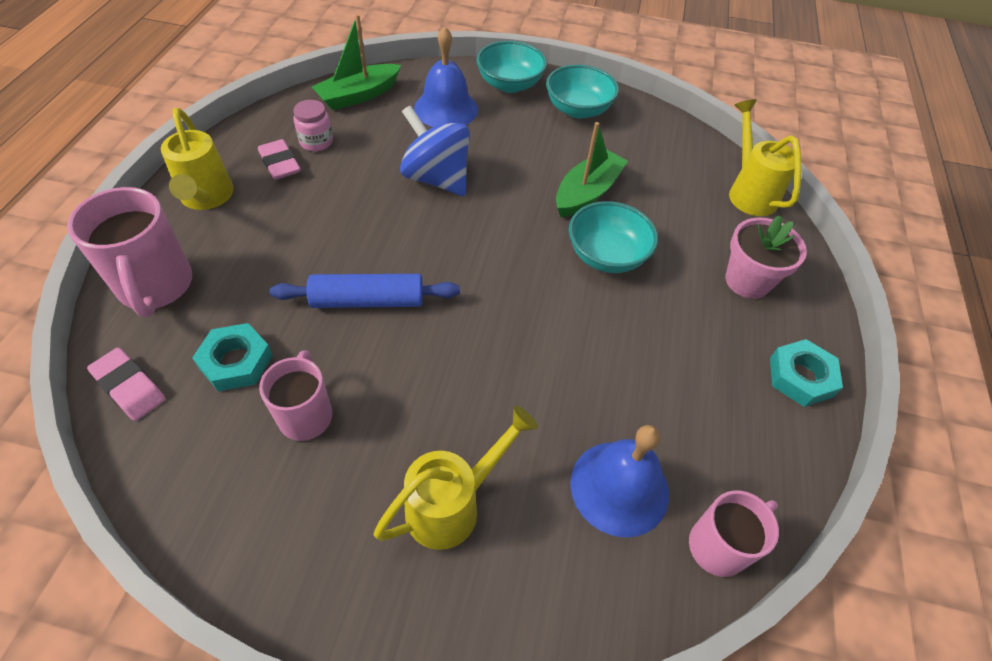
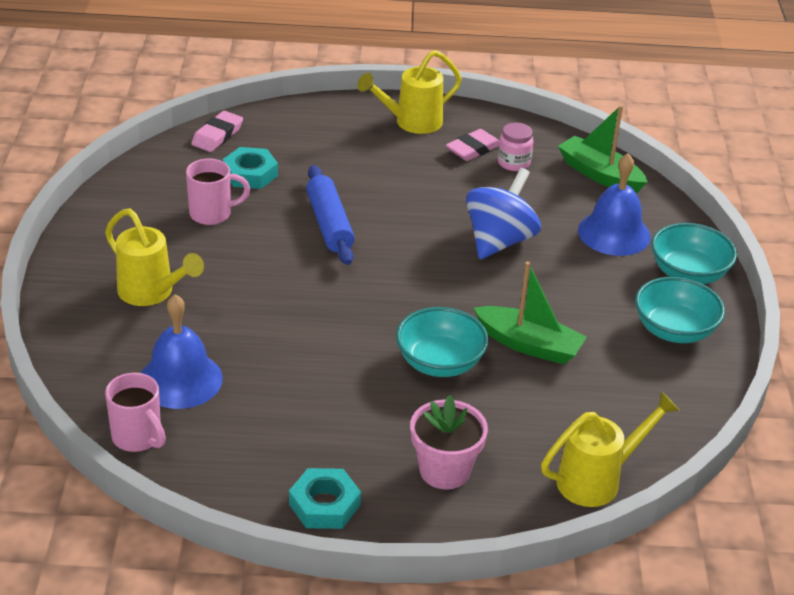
camera: 80 degrees right, 15 degrees down
(156, 287) = (308, 123): pink mug -> none

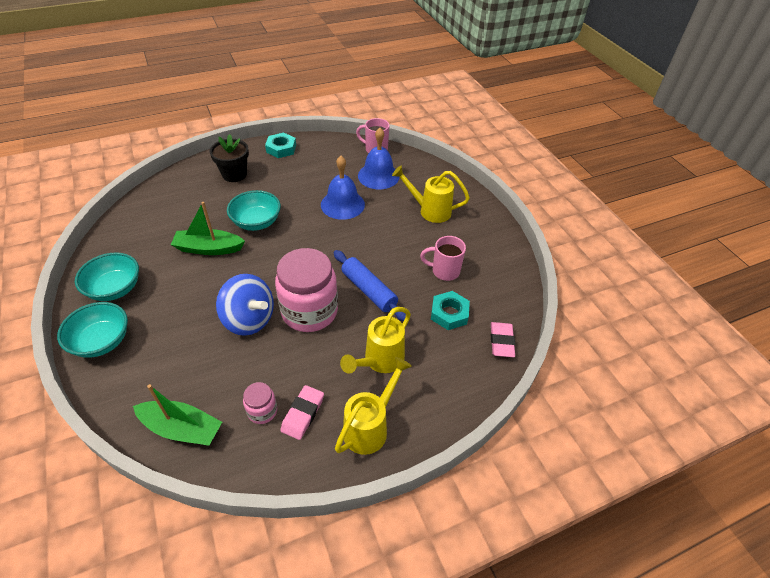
camera: 155 degrees right, 10 degrees up
(212, 214) = (444, 271): pink mug -> pink mug turned 45 degrees clockwise
(419, 226) = (309, 311): none -> pink jar
(444, 471) = (234, 174): pink flower pot -> black flower pot
(499, 241) = (249, 319): blue spinning top -> blue spinning top turned 60 degrees counterclockwise
(598, 480) = (158, 191): yellow watering can -> yellow watering can (379, 361)
(614, 233) = (163, 360): blue bell -> blue bell (342, 204)

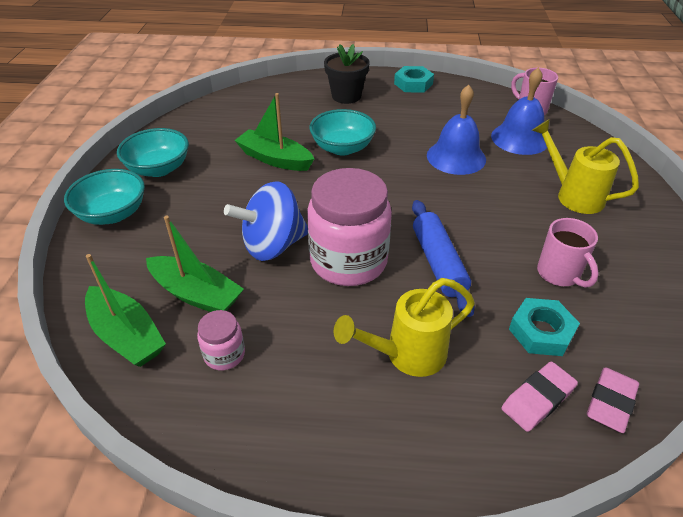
camera: 30 degrees right, 5 degrees down
(214, 378) = (196, 294): none -> green boat
(249, 319) = (273, 245): blue spinning top -> blue spinning top turned 90 degrees clockwise
(303, 414) = (269, 379): pink eraser -> pink eraser (537, 399)
(370, 426) = (348, 436): yellow watering can -> none
(444, 271) = (559, 274): pink mug -> pink mug turned 150 degrees counterclockwise

